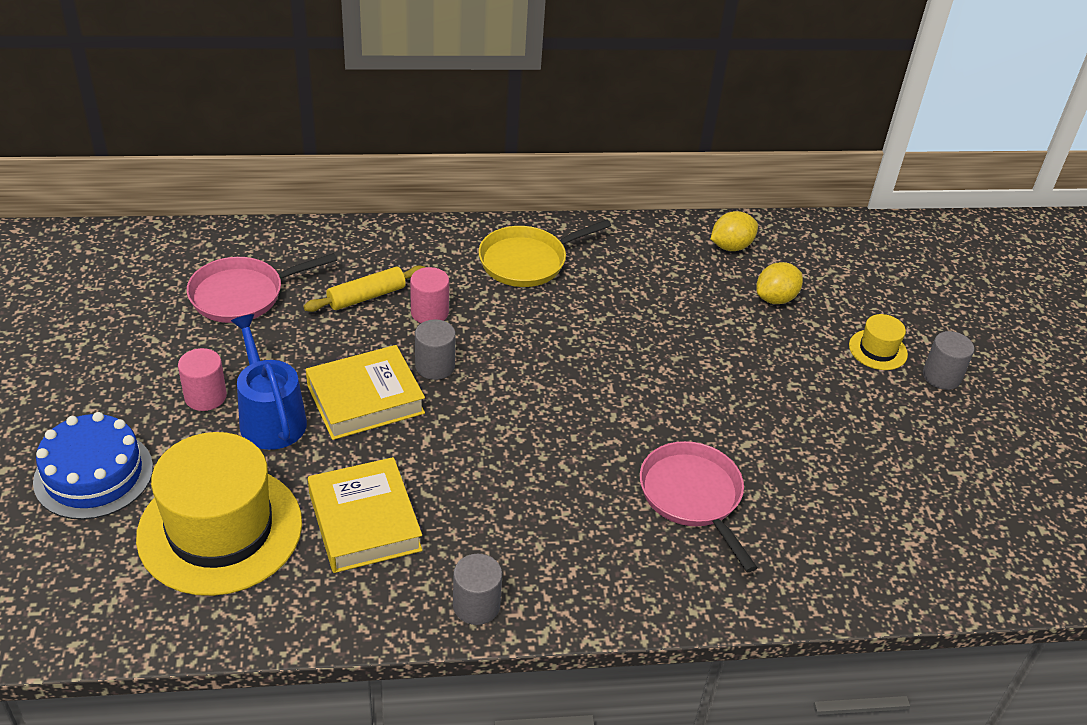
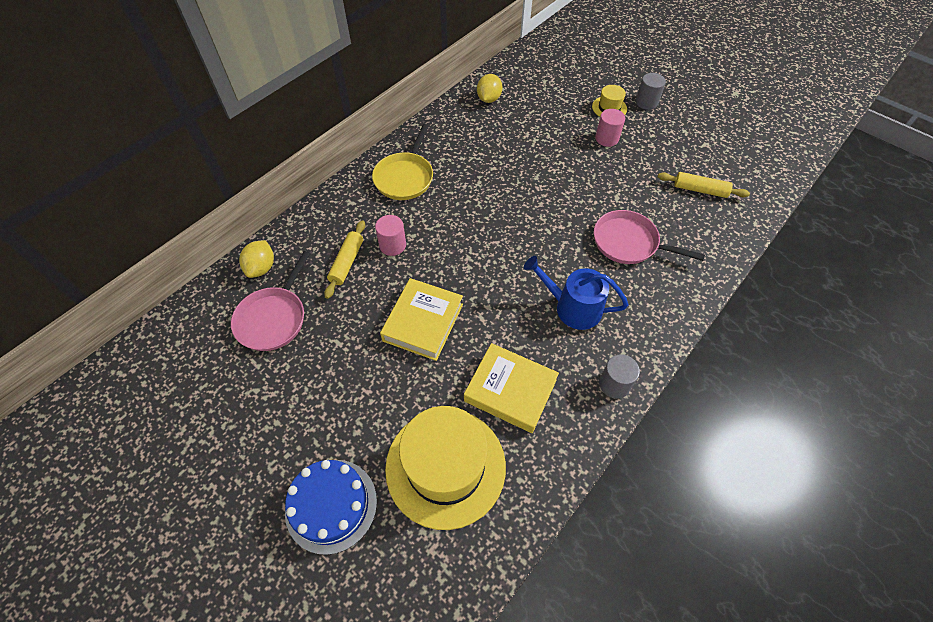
camera: 40 degrees left, 15 degrees up
(205, 396) = (334, 398): pink cylinder -> pink cylinder (606, 138)
(270, 418) = (387, 378): blue watering can -> blue watering can (572, 307)
(435, 366) = (434, 273): grey cylinder -> none
(775, 298) = (540, 113): yellow lemon -> yellow lemon (261, 268)
(873, 513) = (700, 190): none -> yellow rolling pin

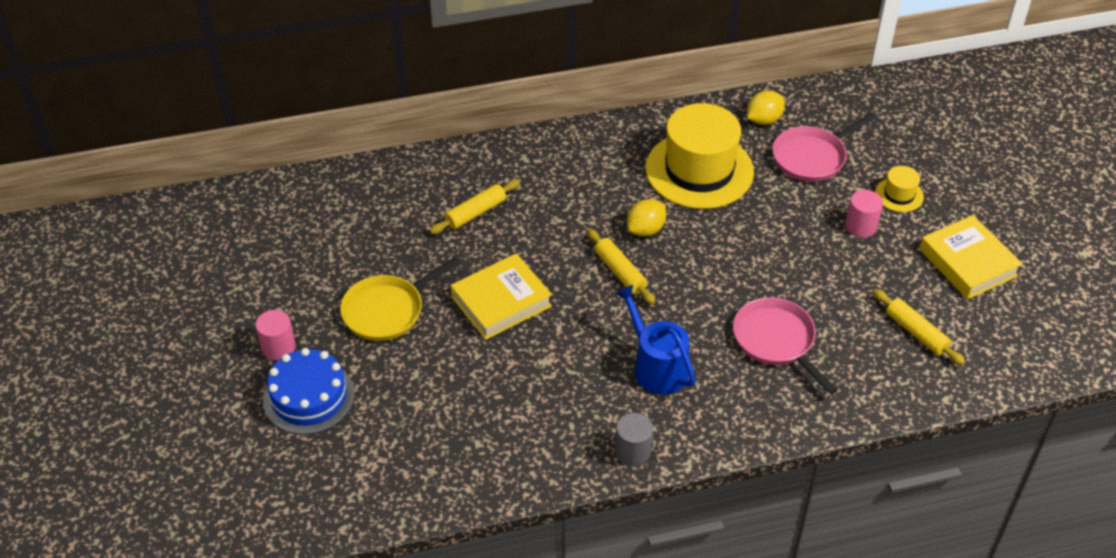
camera: 35 degrees right, 10 degrees down
(261, 268) = (396, 178): yellow lemon -> yellow lemon (645, 230)
(273, 318) = (373, 227): pink pan -> pink pan (812, 157)
(392, 245) = (531, 219): pink cylinder -> pink cylinder (278, 347)
(405, 177) = (599, 160): yellow pan -> yellow pan (387, 310)
(445, 466) = (422, 424): yellow hat -> yellow hat (699, 170)
(488, 251) = (620, 272): none -> yellow rolling pin
(510, 390) = (530, 401): yellow book -> yellow book (968, 262)
(646, 102) = (953, 210): grey cylinder -> none

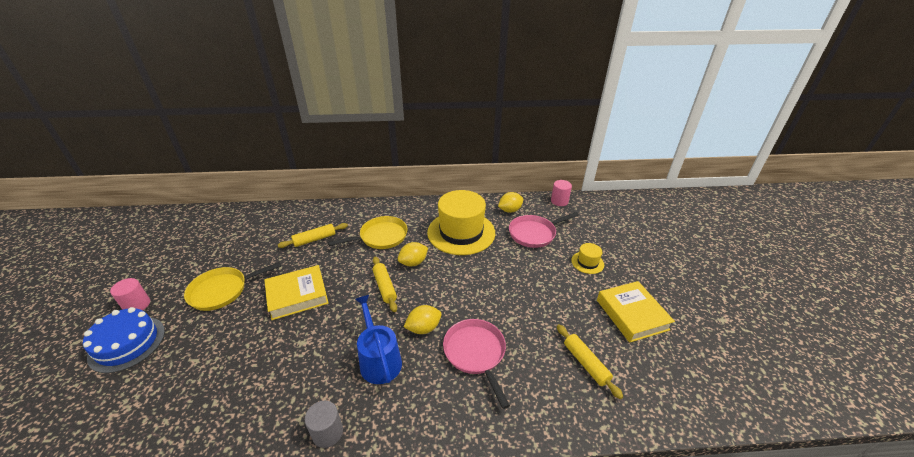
camera: 10 degrees right, 10 degrees down
(577, 194) = (380, 237): none -> yellow pan
(697, 320) = (423, 328): none -> yellow lemon
(860, 226) = (557, 279): pink cylinder -> pink cylinder (559, 201)

